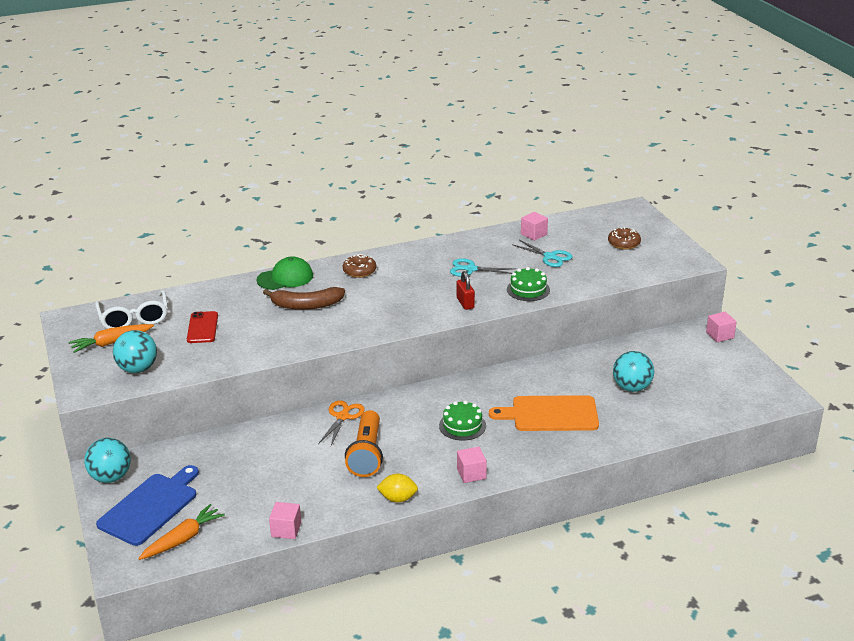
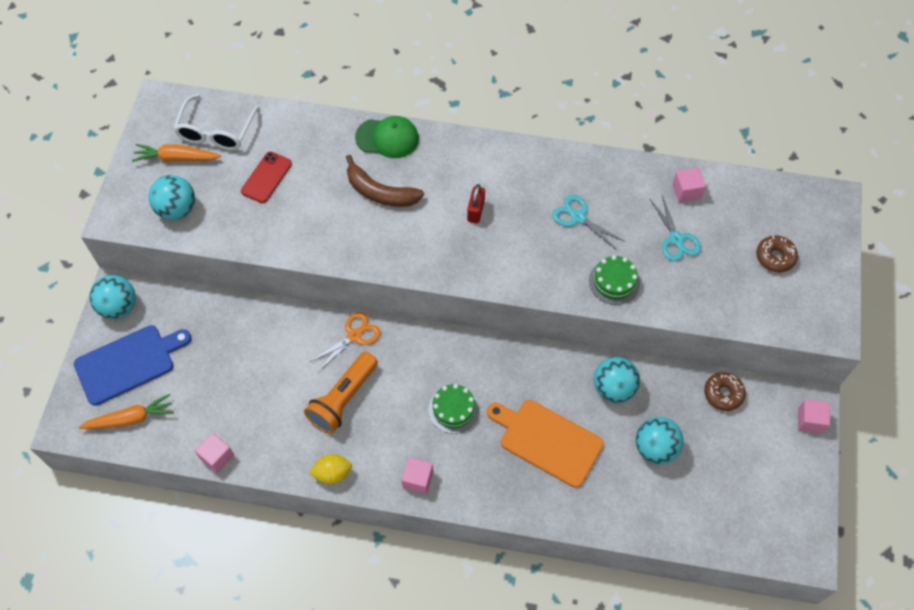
camera: 30 degrees right, 30 degrees up
(359, 271) = (465, 163): brown donut -> brown donut (723, 394)
(398, 498) = (332, 473): yellow lemon -> yellow lemon turned 45 degrees counterclockwise
(465, 303) = (535, 270): red padlock -> red padlock (475, 211)
(571, 370) = (613, 388): none -> turquoise ball

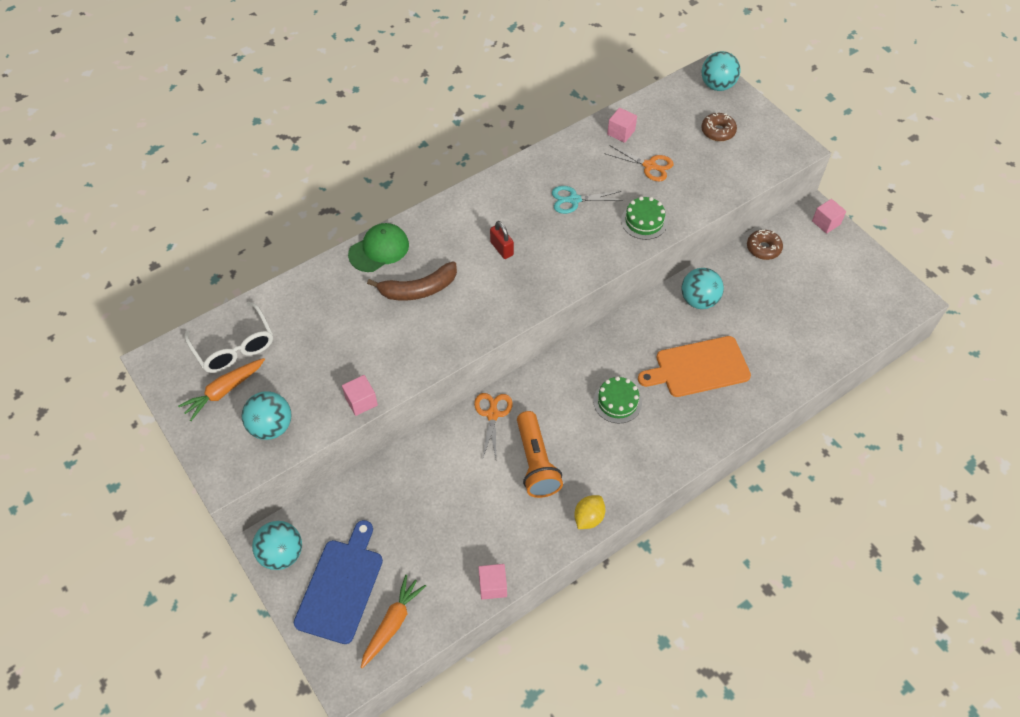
camera: 45 degrees left, 5 degrees down
(266, 177) = (317, 347): red phone -> none
(418, 479) = (648, 467): pink cube -> pink cube (361, 401)
(655, 448) = (764, 314): turquoise ball -> turquoise ball (717, 85)
(676, 239) = (649, 165): turquoise scissors -> orange scissors

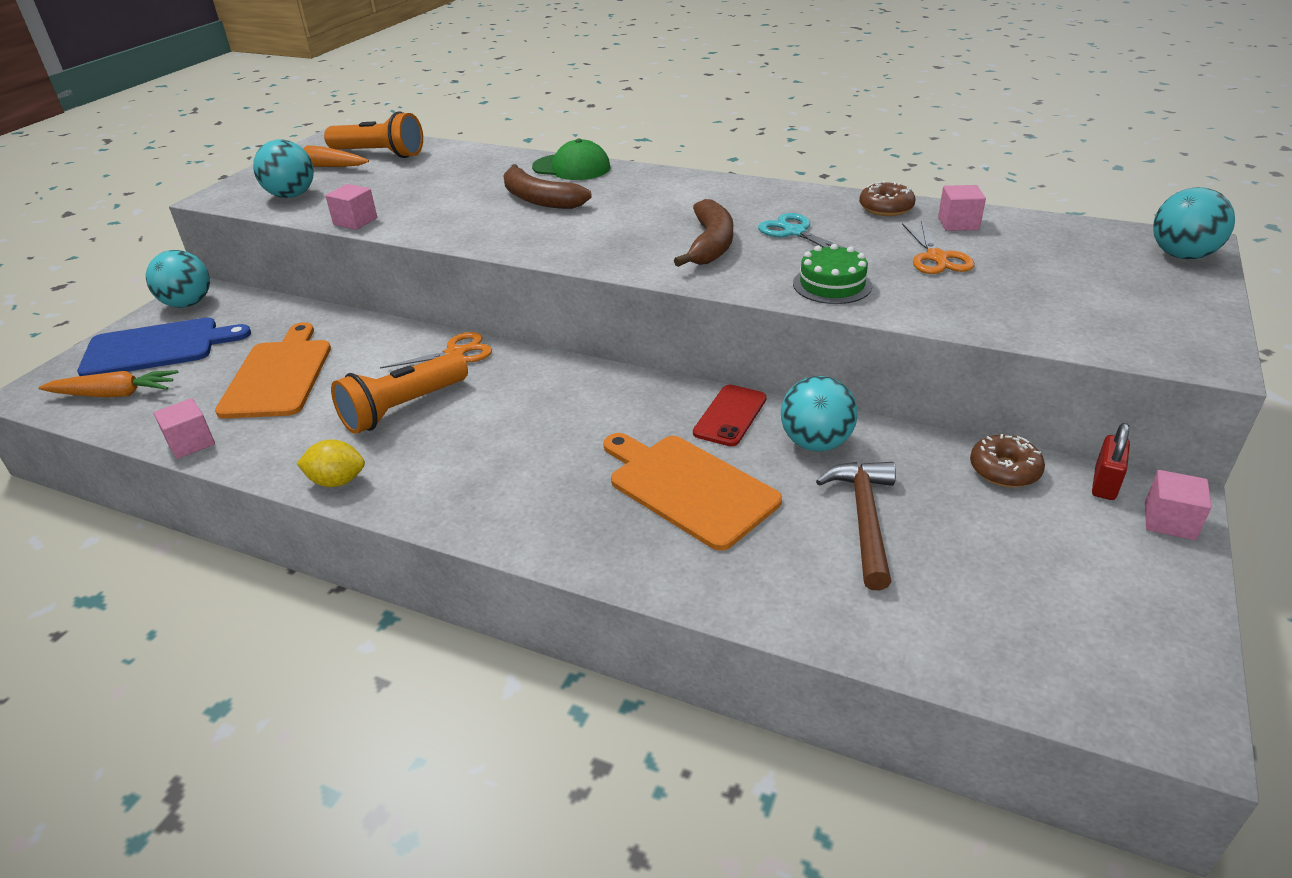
camera: 60 degrees right, 20 degrees down
(234, 346) = (379, 154): white glasses -> orange flashlight
(444, 518) = (279, 375): none -> orange cutting board
(501, 249) = (655, 219): red padlock -> red padlock (1104, 484)
(558, 242) = (711, 244): none -> brown banana
(617, 402) = (555, 436): green cake -> none
(653, 320) = (730, 416): none -> red phone
(718, 131) = (1096, 283): brown donut -> brown donut (886, 208)
(762, 317) = (864, 519): none -> brown hammer

